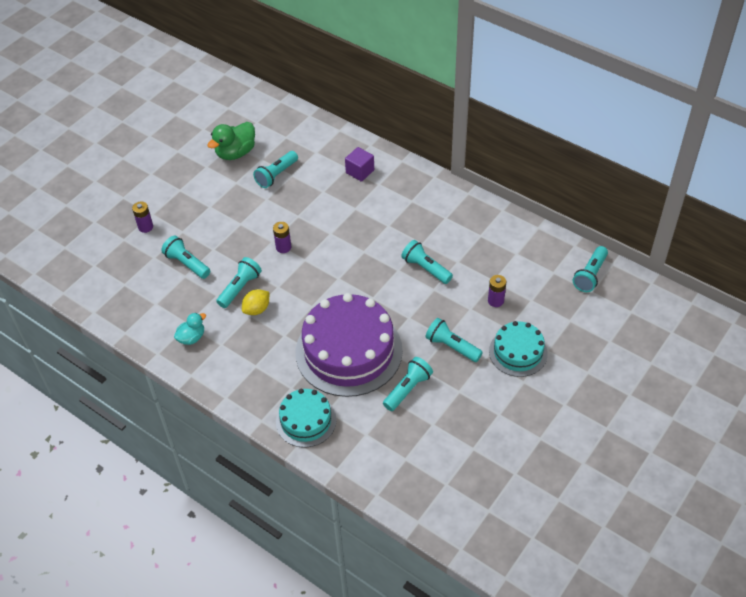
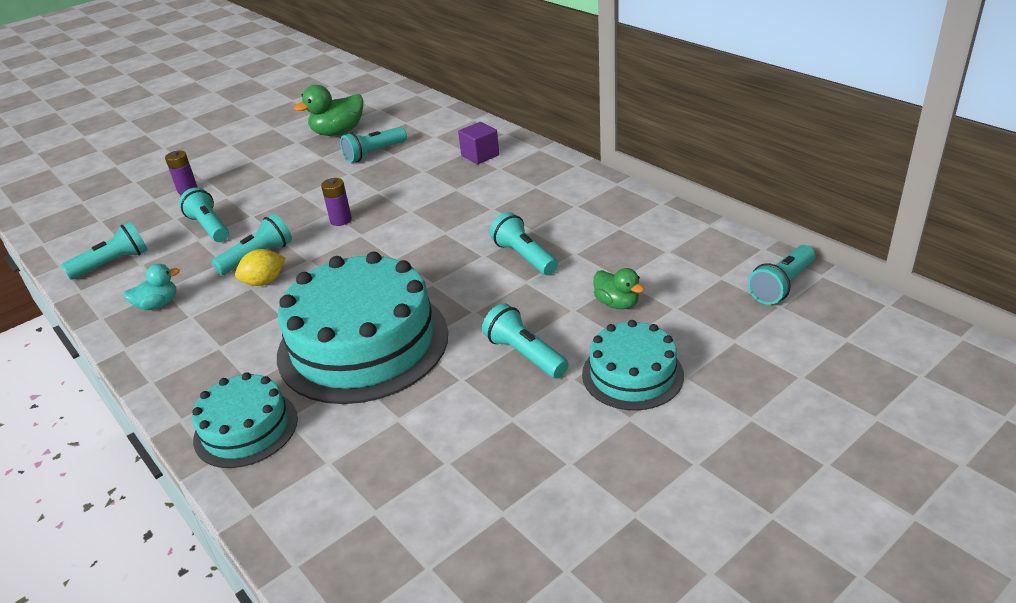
camera: 15 degrees right, 15 degrees down
(349, 351) = (363, 343): purple cake -> turquoise cake
(408, 389) = (429, 405): turquoise flashlight -> turquoise flashlight (113, 263)
(495, 301) = (617, 303): purple battery -> green duck

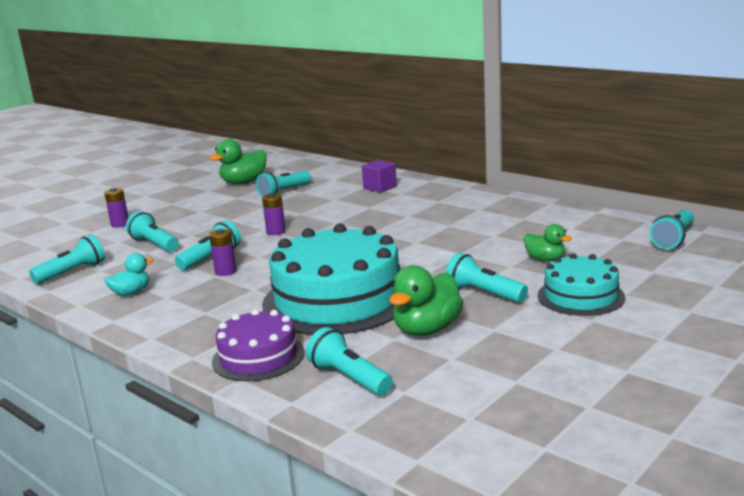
camera: 10 degrees left, 15 degrees down
(246, 428) = (258, 357): turquoise cake -> purple cake
(264, 282) = (225, 272): yellow lemon -> purple battery
(439, 409) = (427, 329): none -> green duck
(524, 257) = (451, 240): turquoise flashlight -> turquoise flashlight (349, 378)

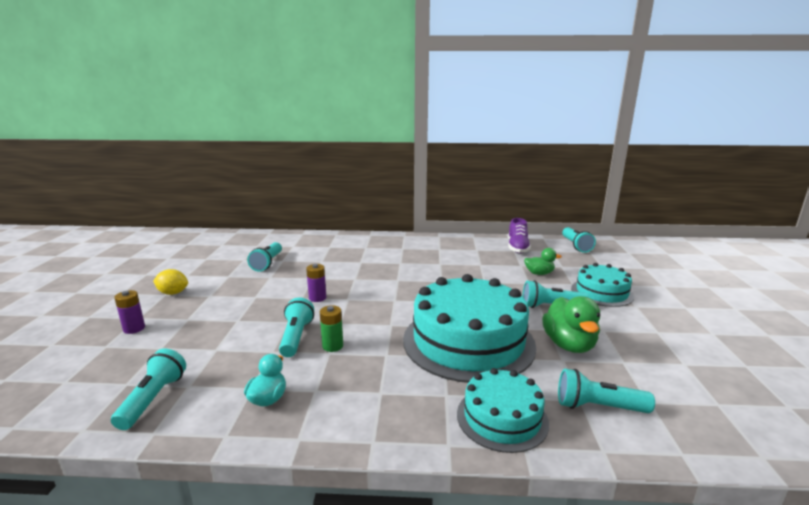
camera: 40 degrees left, 0 degrees up
(154, 244) = (211, 339): turquoise flashlight -> none
(178, 203) = (173, 293): none -> yellow lemon
(225, 272) = (332, 346): purple battery -> green battery
(244, 182) = (214, 262): green duck -> none
(258, 357) = (502, 418): purple cake -> turquoise cake
(380, 187) = (342, 246): purple cube -> none
(582, 226) = (517, 247): none -> purple shoe

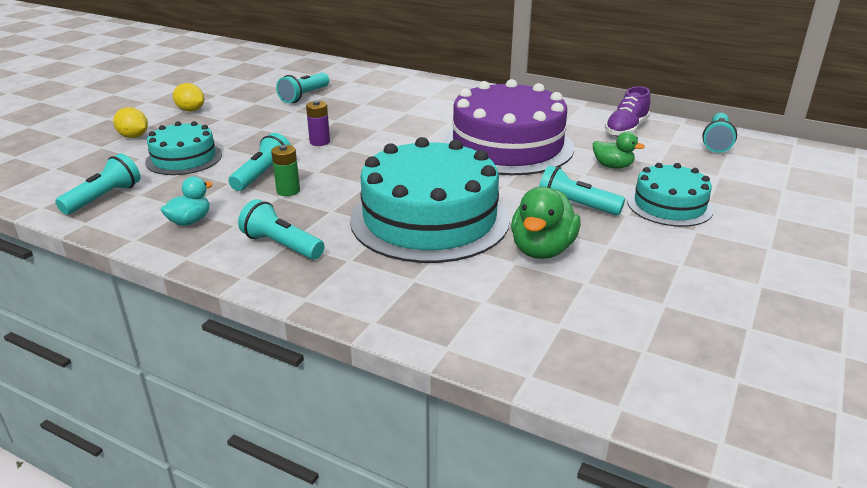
camera: 25 degrees right, 10 degrees up
(134, 328) = (134, 136): purple battery -> yellow lemon
(458, 273) = (507, 145): none -> purple cake
(502, 418) = (380, 293): turquoise cake -> turquoise cake (184, 158)
(598, 407) = (493, 312): turquoise flashlight -> turquoise flashlight (281, 245)

